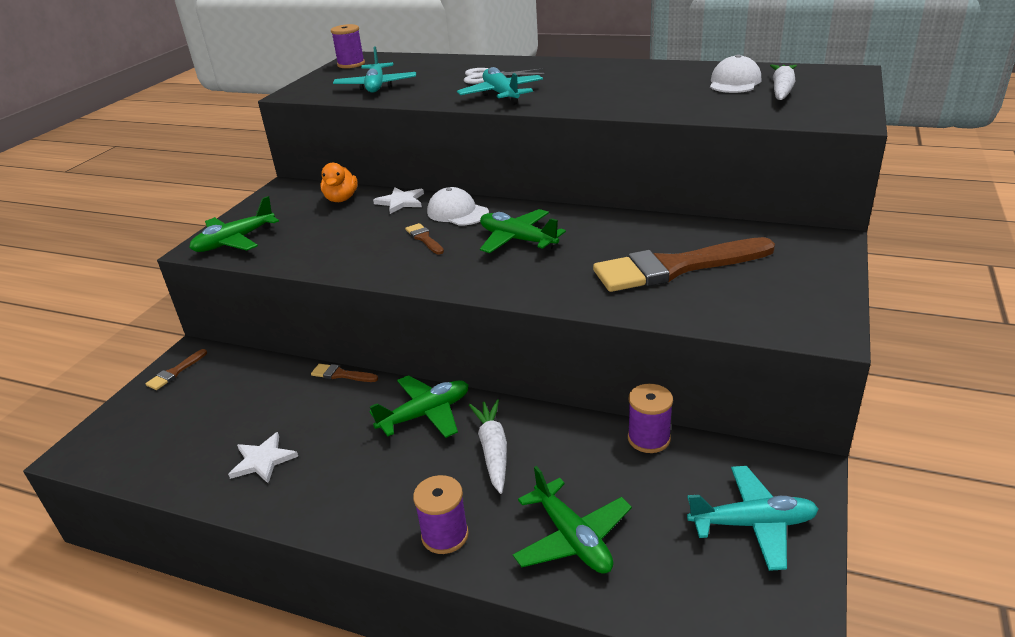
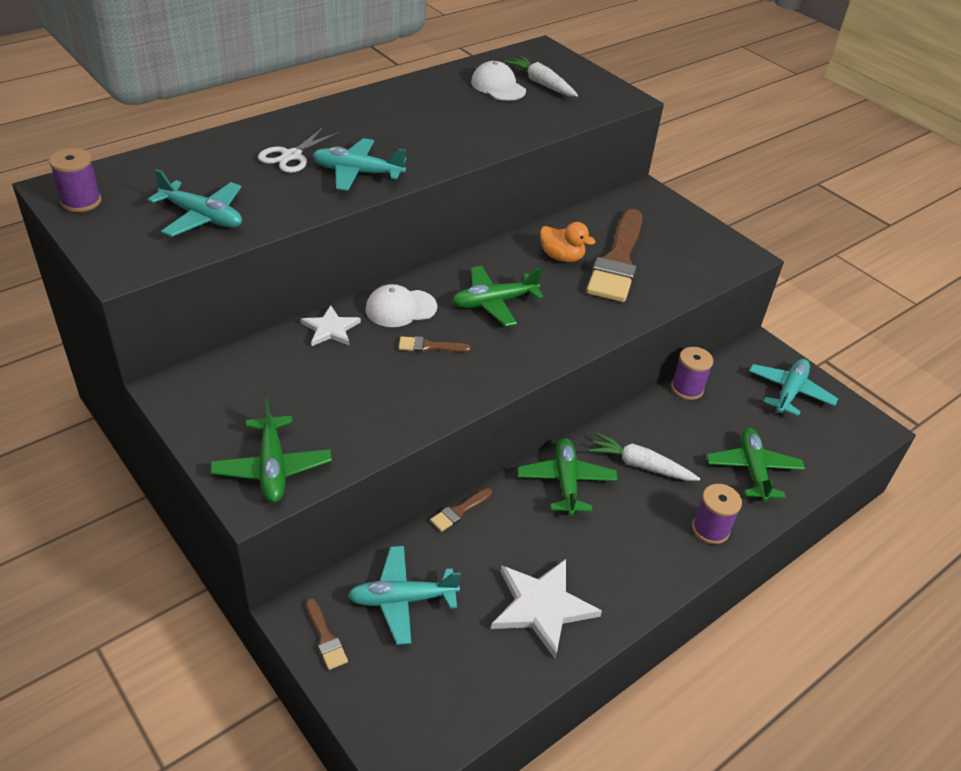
camera: 65 degrees left, 10 degrees up
(229, 388) = (402, 599): none -> turquoise plane
(263, 460) = (542, 607): white star -> white star, size x1.66
(341, 199) = (267, 361): orange duck -> orange duck (562, 257)
(572, 538) = (753, 470): green plane -> green plane turned 90 degrees counterclockwise

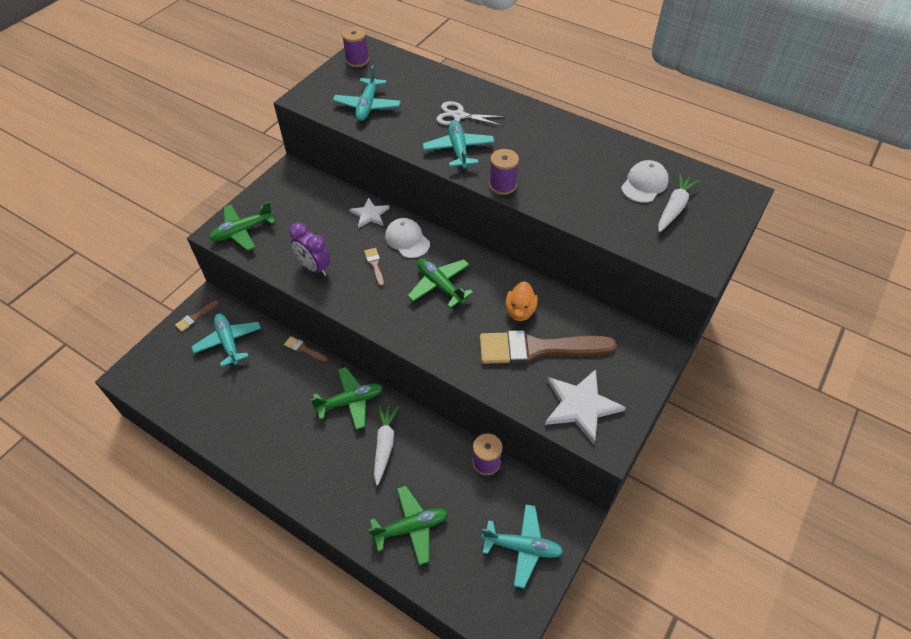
camera: 75 degrees right, 10 degrees up
(399, 403) = (314, 267): none -> purple clock
(542, 607) = (240, 413): white star -> white star (580, 406)
(710, 529) = (337, 504): purple spool -> purple spool (502, 185)

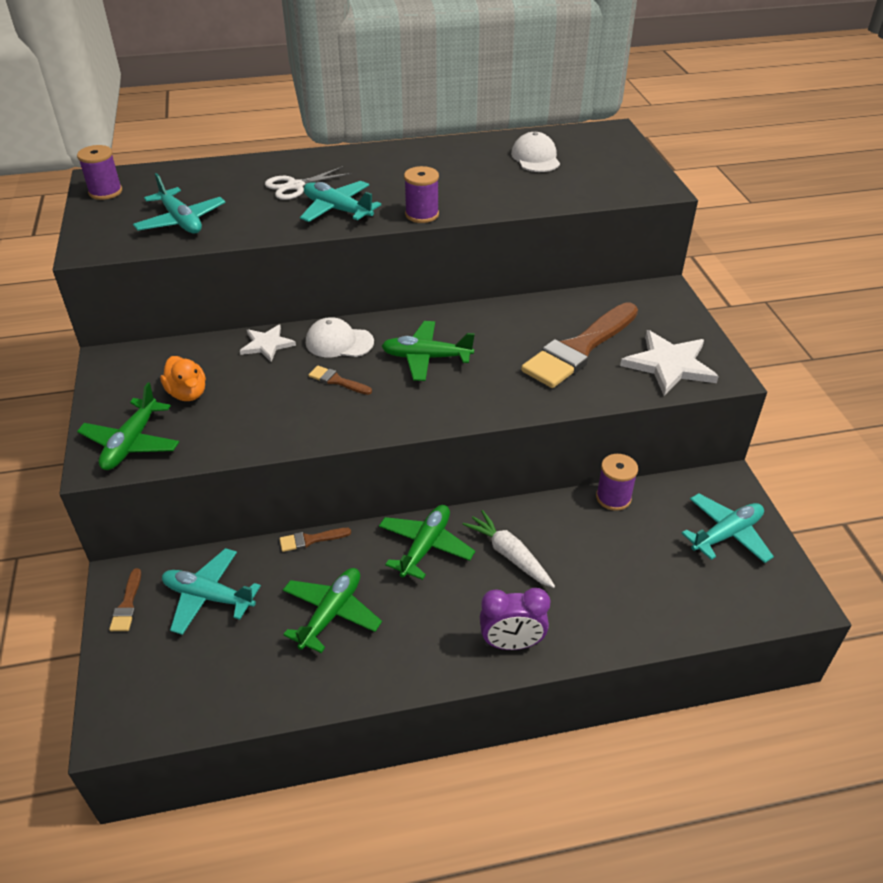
camera: 45 degrees left, 10 degrees down
(314, 267) = (272, 422): purple clock -> purple clock (511, 643)
(411, 527) = (625, 598): green plane -> green plane (331, 613)
(520, 311) = (525, 332): orange duck -> orange duck (187, 393)
(674, 208) = (582, 161): white carrot -> none

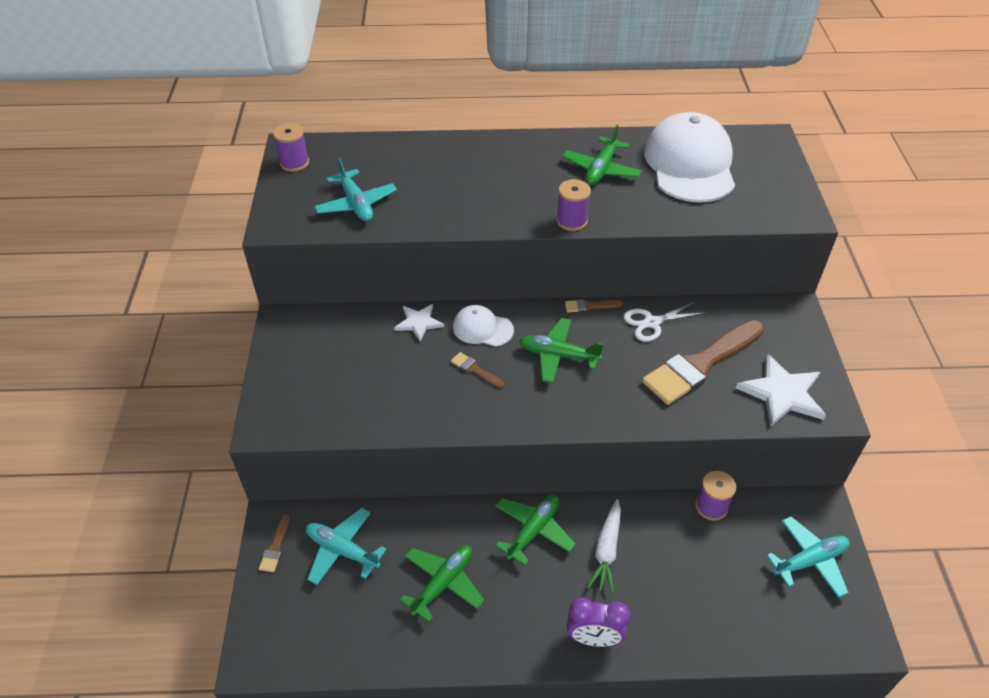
camera: 10 degrees right, 5 degrees up
(131, 443) = (292, 410): green plane -> green plane (601, 169)
(187, 393) = (345, 365): orange duck -> none
(295, 186) = (461, 174): white scissors -> white scissors (652, 323)
(311, 540) = (435, 508): brown brush -> brown brush (590, 306)
(337, 210) = (496, 207): turquoise plane -> none
(509, 555) = (606, 550): white carrot -> white carrot turned 135 degrees counterclockwise
(535, 158) = (690, 164): white cap -> white cap, size x2.03

